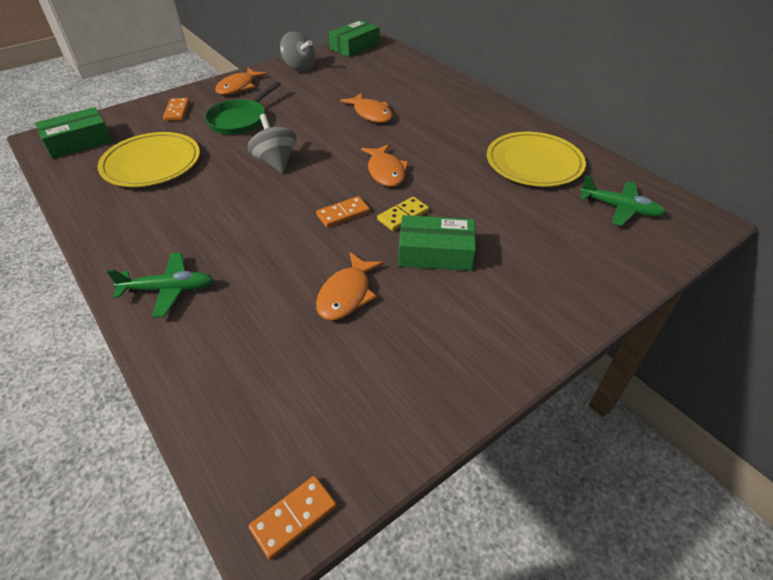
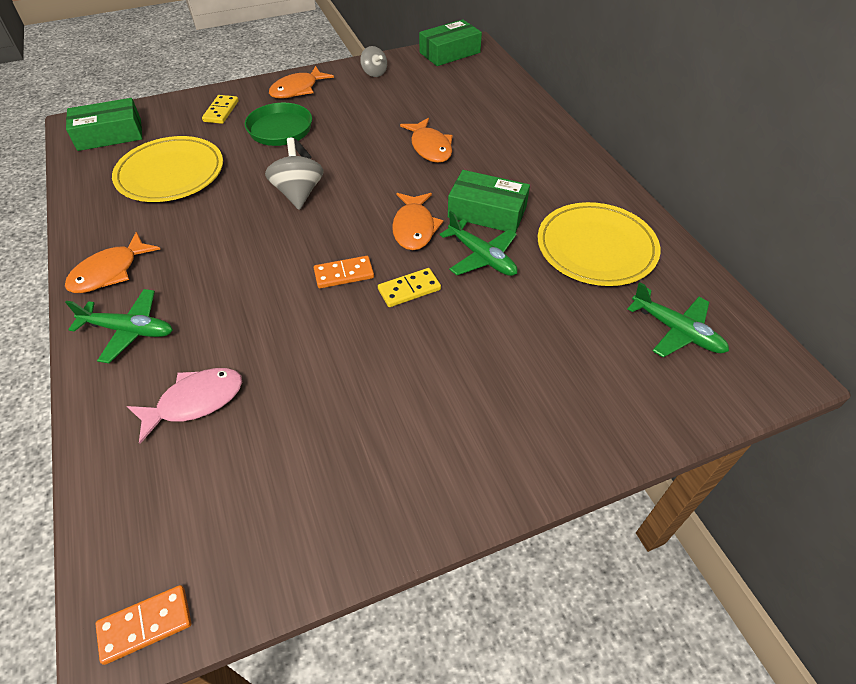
camera: 15 degrees right, 5 degrees up
(177, 111) = (221, 111): orange domino -> yellow domino
(240, 120) = (282, 133): green pan -> green pan turned 105 degrees clockwise
(257, 332) = (195, 402): none -> pink fish
(299, 68) = (374, 73): grey spinning top -> grey spinning top, size x0.63
(347, 294) = (306, 376): orange fish -> orange fish (110, 272)
(435, 253) = (425, 345): green box -> green box (487, 212)
(450, 183) = (482, 257): none -> green plane

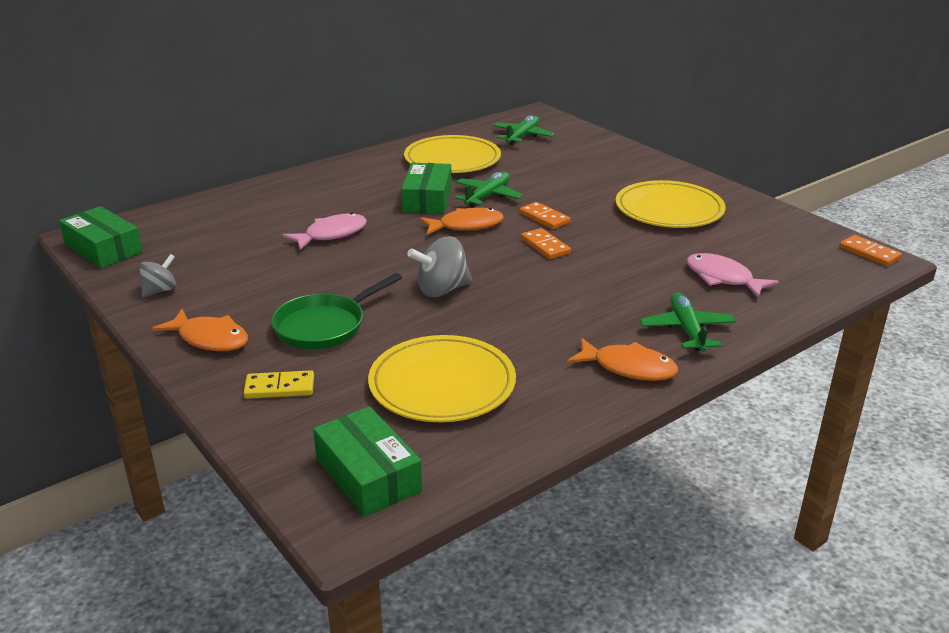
camera: 105 degrees left, 20 degrees down
(385, 418) = (669, 210): none -> yellow plate
(409, 289) = (544, 218): yellow domino -> orange domino
(430, 147) = (331, 234): orange fish -> pink fish

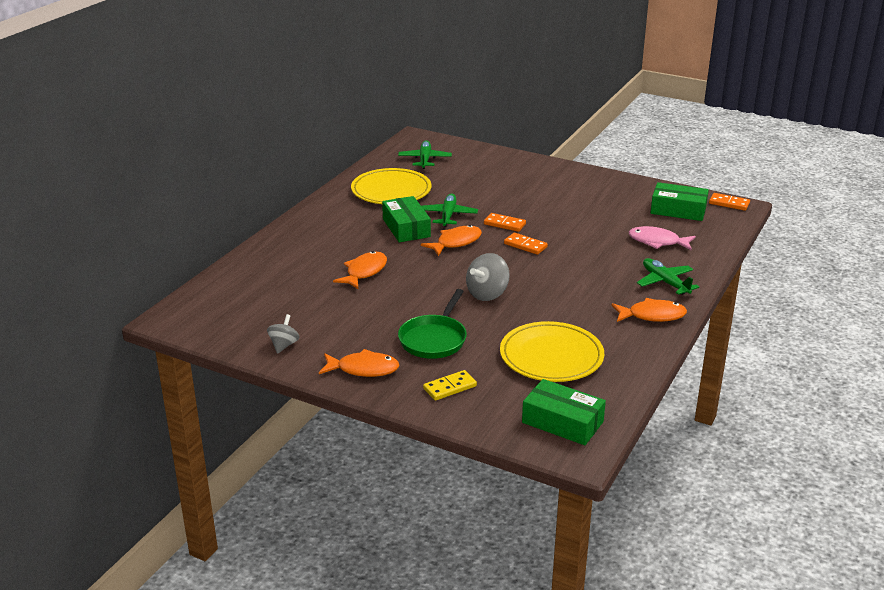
camera: 25 degrees left, 0 degrees up
(103, 249) = (196, 325): green box -> green box (678, 210)
(331, 234) = (364, 272): pink fish -> orange fish
(669, 210) = (582, 199): yellow plate -> none

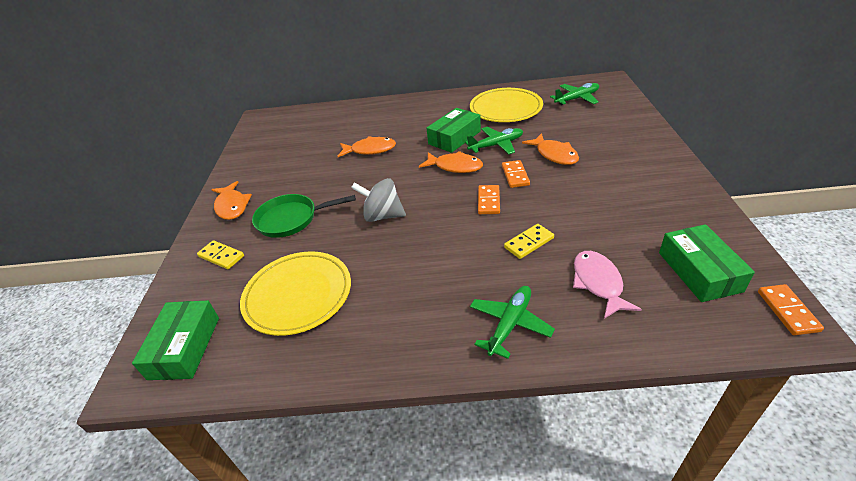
camera: 65 degrees right, 10 degrees up
(284, 345) = (249, 164): grey spinning top -> none
(593, 248) = (529, 243): none -> yellow domino
(652, 315) = (425, 340): orange fish -> orange fish (554, 155)

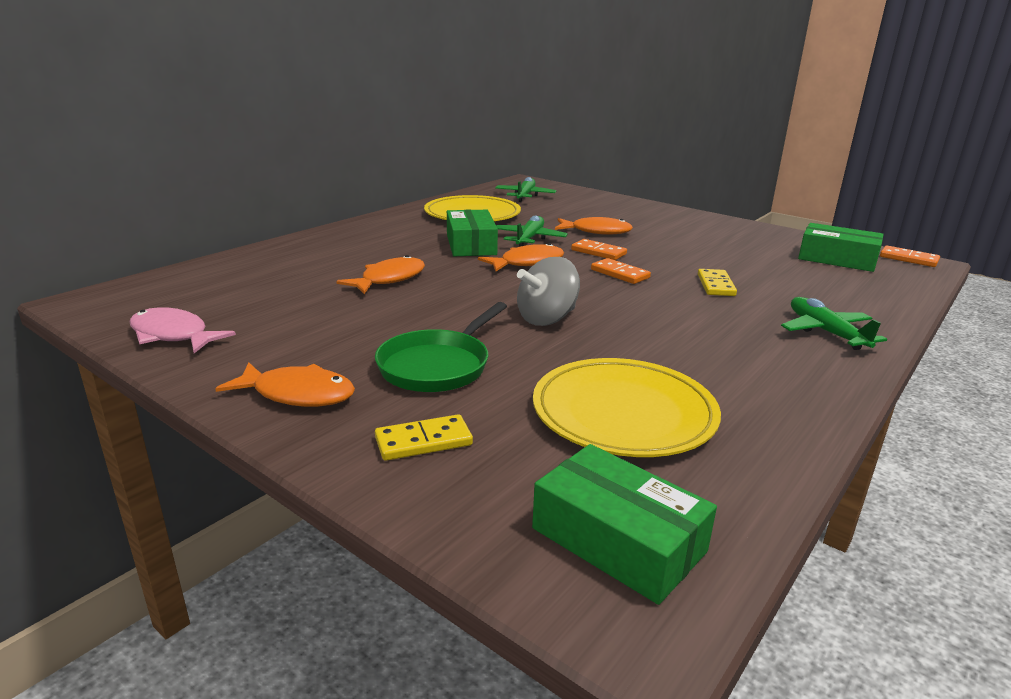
camera: 55 degrees left, 15 degrees down
(598, 283) = (810, 287): pink fish -> pink fish (173, 335)

